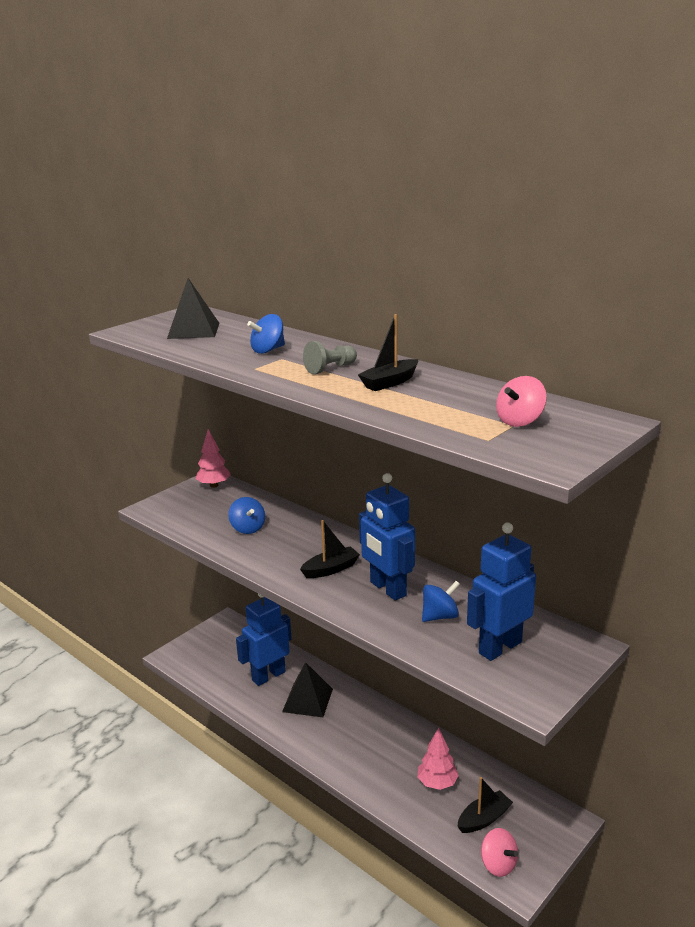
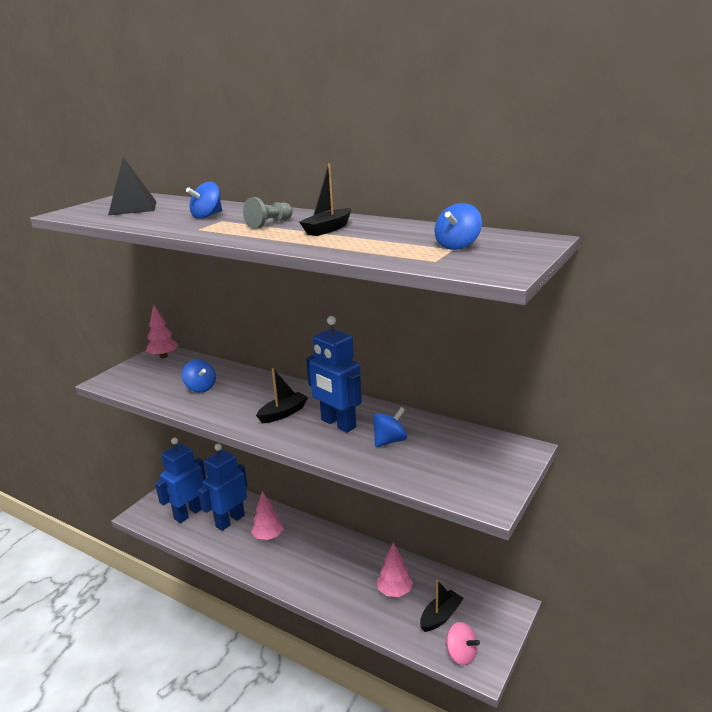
camera: 10 degrees left, 0 degrees up
(307, 700) = (268, 537): black pyramid -> pink tree
(499, 647) = (448, 460): blue robot -> blue robot (188, 513)
(520, 421) = (457, 246): pink spinning top -> blue spinning top

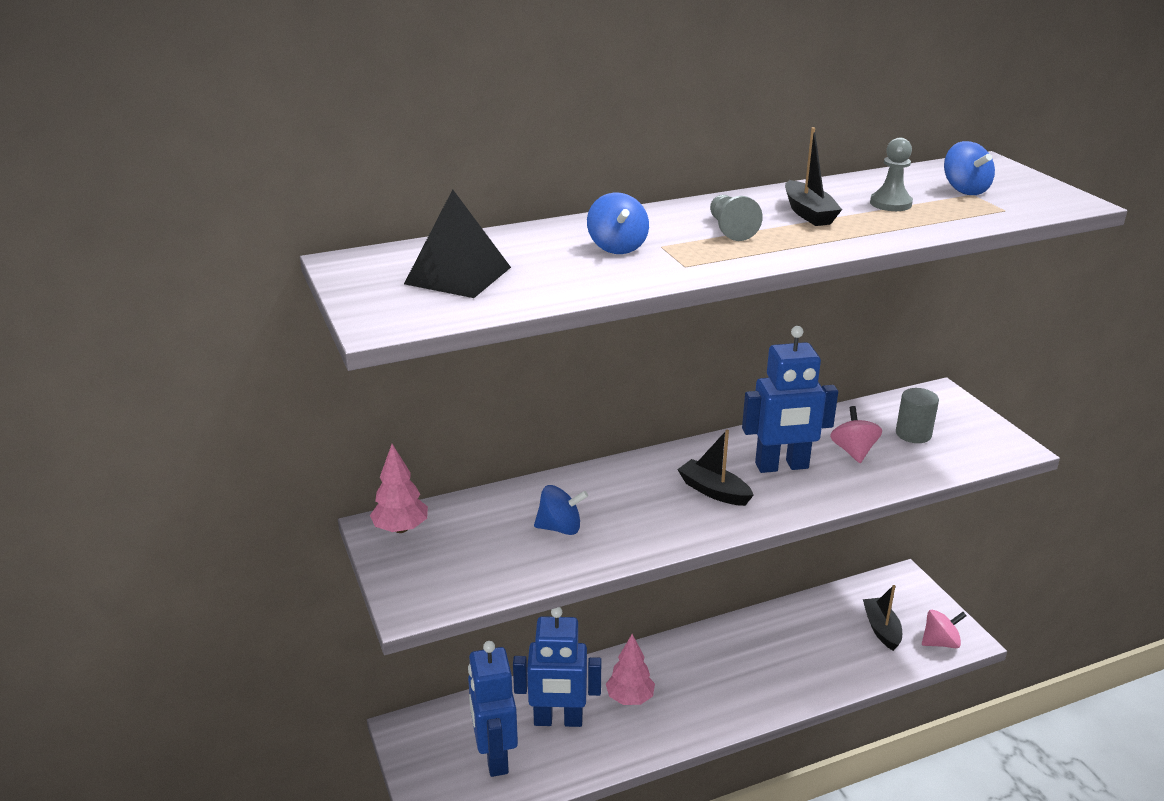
camera: 55 degrees left, 5 degrees up
(230, 521) = (558, 720): blue robot -> blue robot turned 75 degrees counterclockwise
(283, 413) = (714, 491): black boat -> black boat turned 45 degrees counterclockwise
(385, 238) = (890, 203): none -> grey pawn
(389, 441) = (853, 451): blue spinning top -> pink spinning top
(394, 592) = (820, 642): pink tree -> none
(446, 455) = (913, 434): none -> grey cylinder

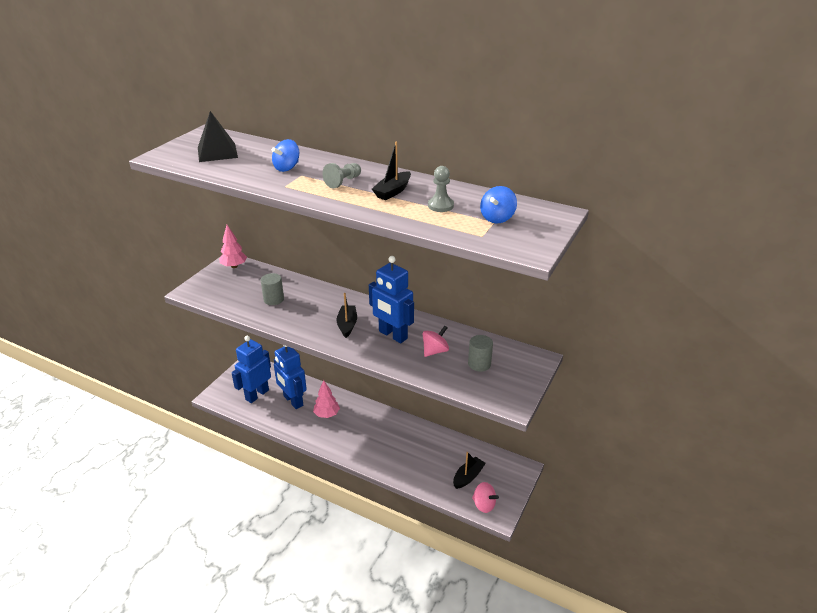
camera: 50 degrees right, 5 degrees up
(560, 528) = (273, 299): blue spinning top -> grey cylinder

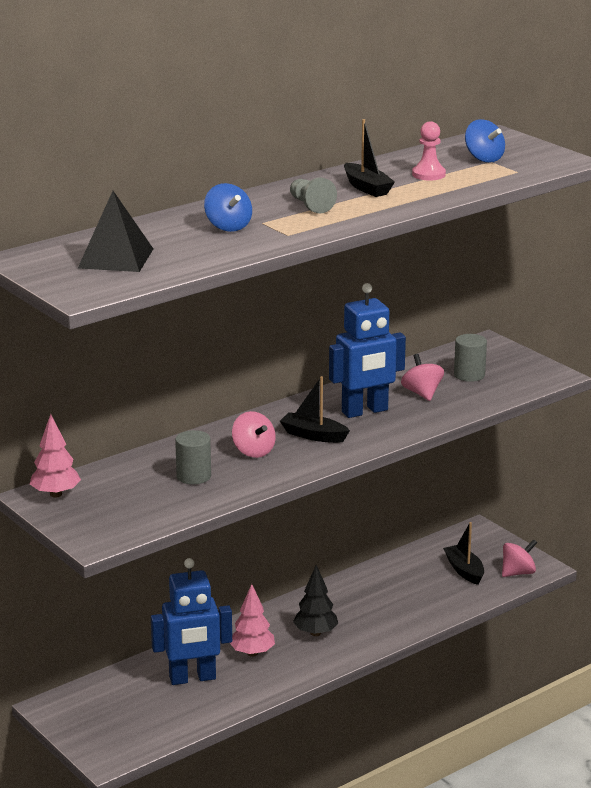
camera: 65 degrees left, 10 degrees down
(257, 395) = (144, 711): blue robot -> none
(314, 310) = (253, 451): none -> pink spinning top
(359, 432) = (315, 633): none -> black tree
(440, 206) = (428, 174): grey pawn -> pink pawn

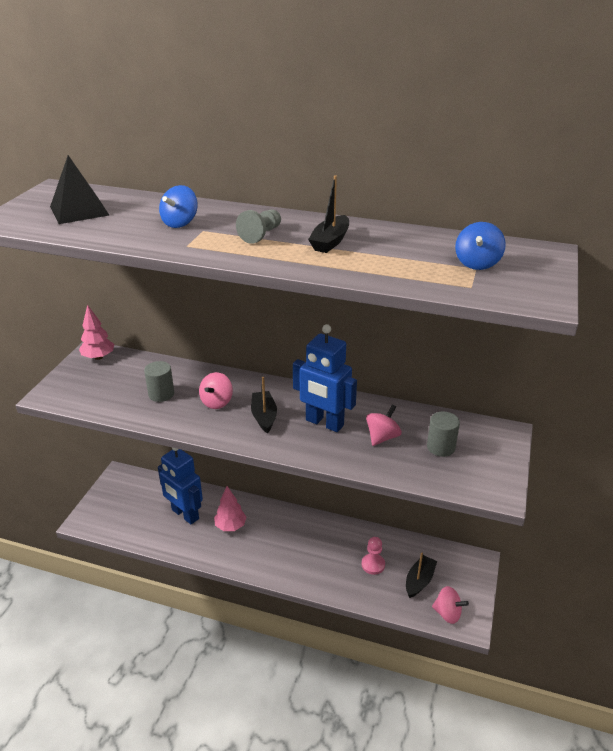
camera: 55 degrees right, 10 degrees up
(315, 633) = (276, 543): black tree -> none
(428, 174) = (399, 254): pink pawn -> pink pawn (373, 564)

